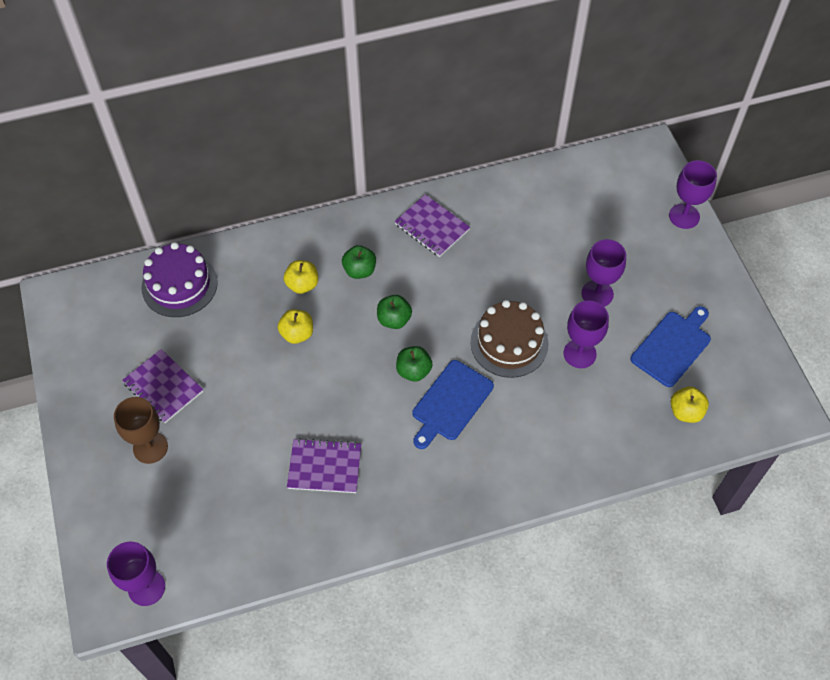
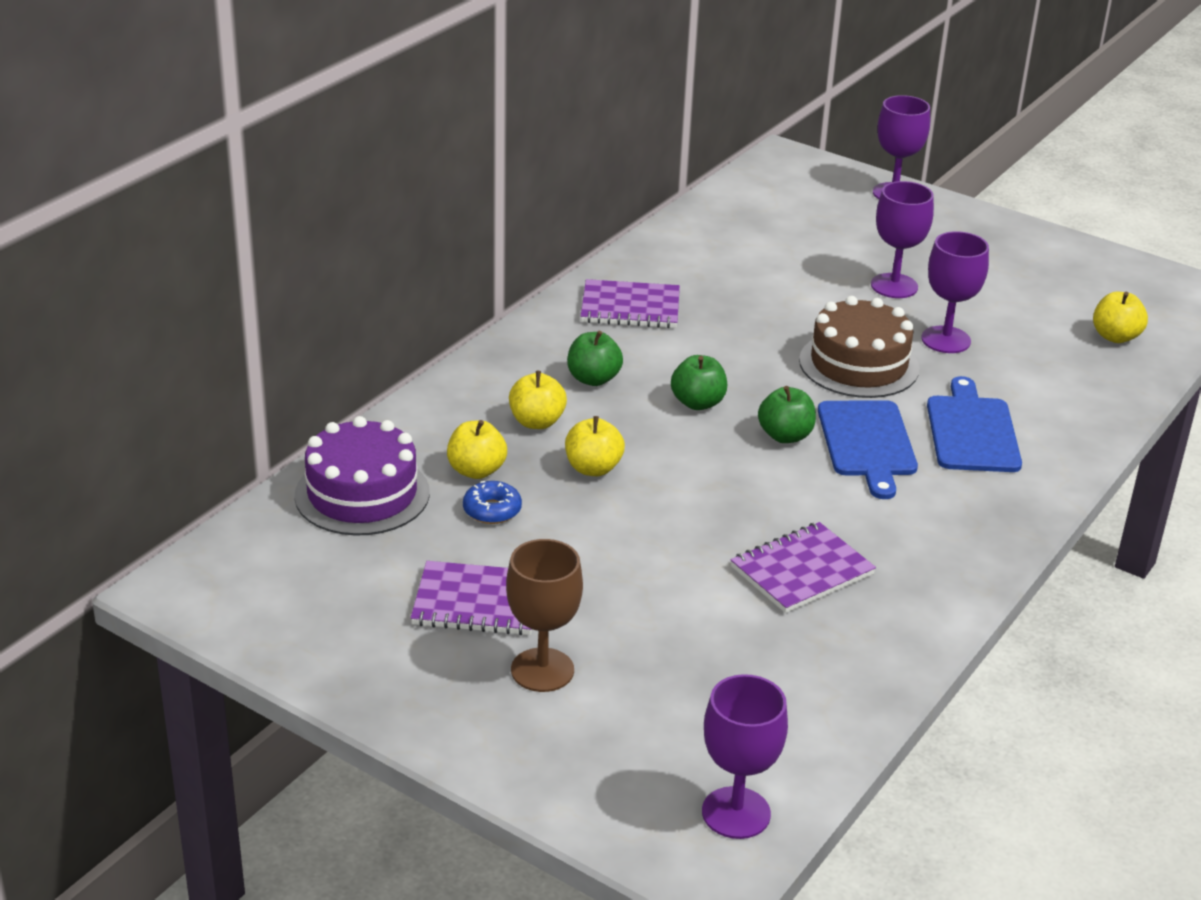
camera: 40 degrees left, 25 degrees down
(225, 332) = (492, 510): none -> blue donut
(243, 301) = (476, 471): none -> yellow apple
(672, 346) = (1029, 294): blue cutting board -> blue cutting board (972, 431)

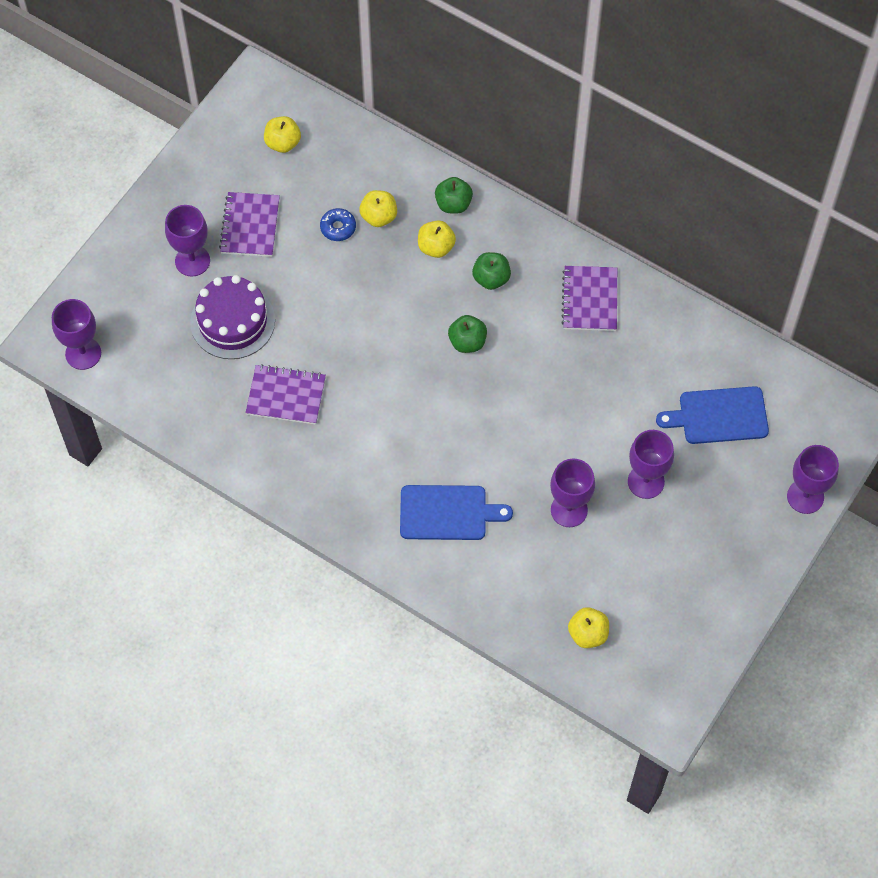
camera: 90 degrees right, 30 degrees up
(362, 494) = (350, 158): purple cake -> purple cake (232, 321)
(542, 670) = (192, 261): brown goblet -> purple goblet
(593, 468) = (386, 281): yellow apple -> yellow apple (283, 143)
(785, 436) = (432, 394): green apple -> green apple (453, 204)
(802, 571) = (286, 396): purple notebook -> purple notebook turned 45 degrees counterclockwise
(859, 364) = (527, 447): brown cake -> none
(867, 443) = (427, 444): blue cutting board -> blue cutting board (719, 416)

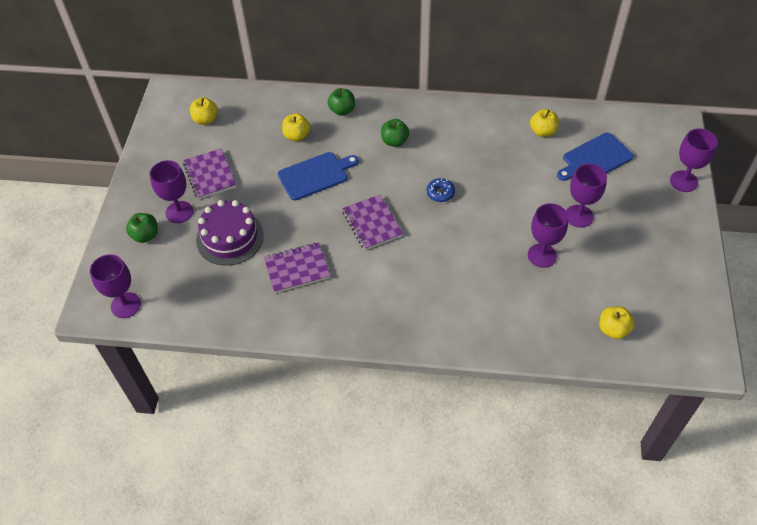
camera: 25 degrees left, 10 degrees down
(338, 227) = (272, 152): blue donut -> blue donut (440, 193)
(436, 247) = (346, 138): yellow apple -> yellow apple (542, 131)
(447, 513) = (461, 294): blue cutting board -> blue cutting board (315, 175)
(467, 342) = (403, 183): green apple -> green apple (145, 235)
(590, 300) = (466, 128): purple notebook -> purple notebook (372, 223)

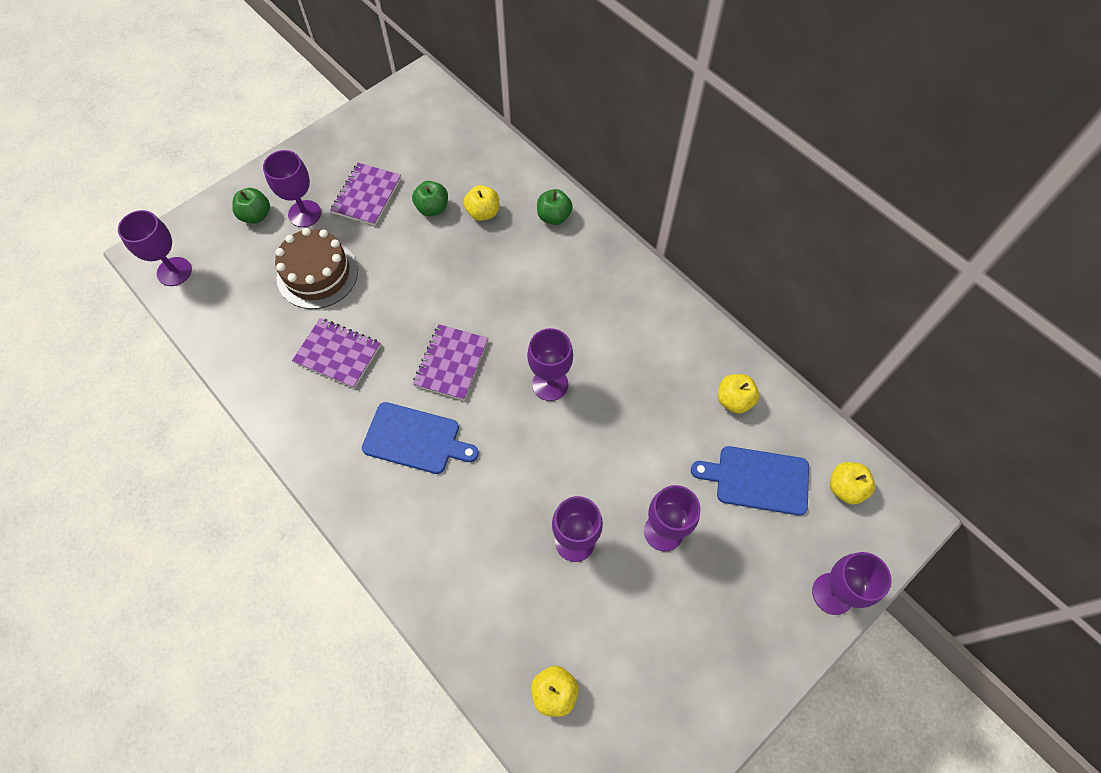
camera: 40 degrees right, 10 degrees up
(205, 120) = (422, 134): yellow apple -> yellow apple (845, 488)
(230, 238) = (317, 274): purple cake -> brown cake
(315, 175) = (455, 269): blue cutting board -> blue cutting board (415, 439)
(394, 141) = (567, 290): green apple -> green apple (432, 208)
(440, 193) = (550, 384): blue donut -> purple goblet

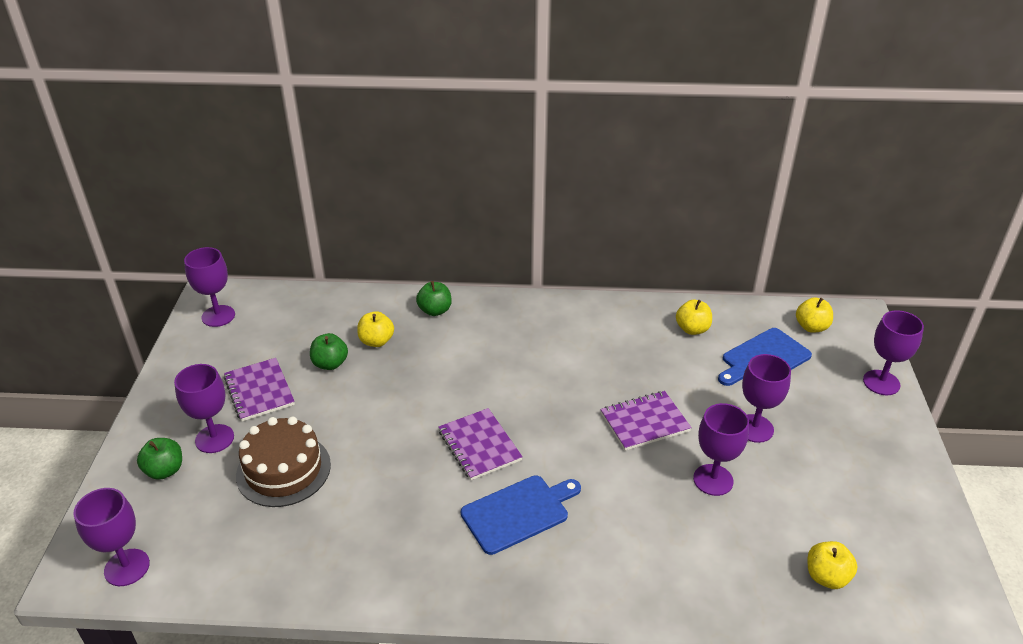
camera: 45 degrees left, 25 degrees down
(338, 354) = (377, 508): purple notebook -> purple notebook (644, 422)
(550, 384) = (568, 405): purple goblet -> purple goblet (218, 316)

